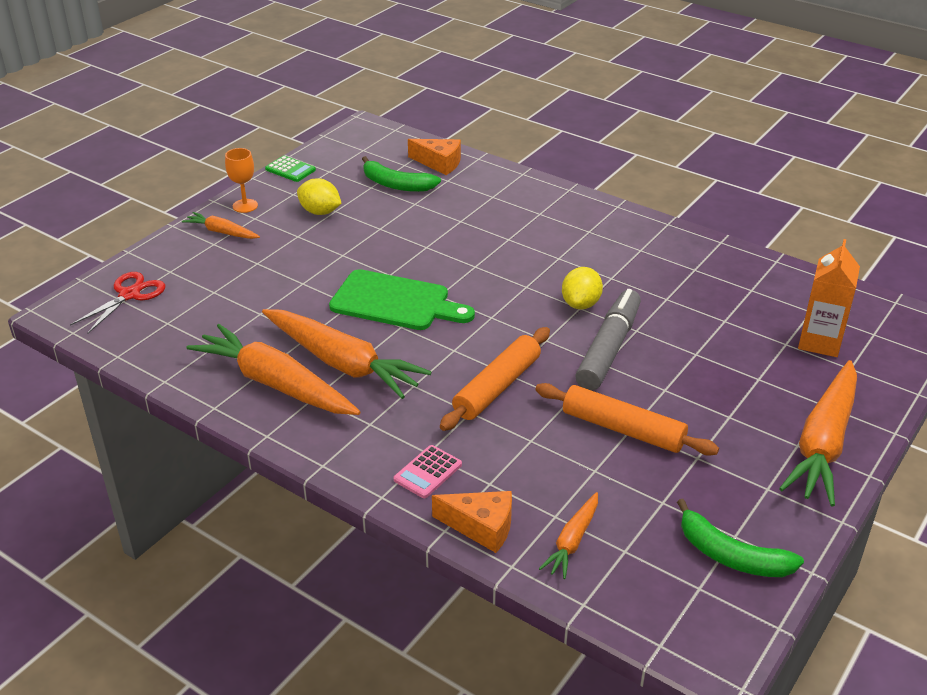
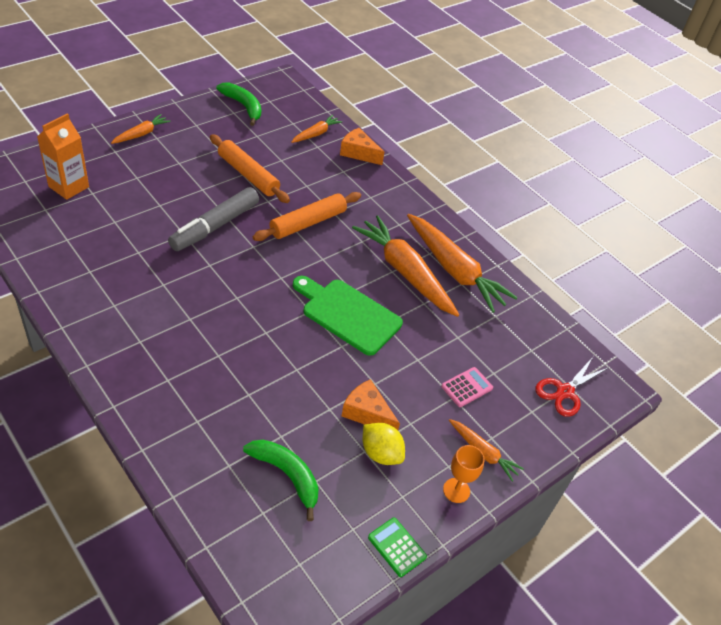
camera: 170 degrees left, 10 degrees up
(428, 472) = (375, 186): pink calculator -> pink calculator (467, 387)
(439, 163) = (222, 501): orange cheese -> orange cheese (367, 413)
(581, 304) = (206, 267): yellow lemon -> none
(823, 443) = (141, 134): orange carrot -> orange carrot, size x0.50

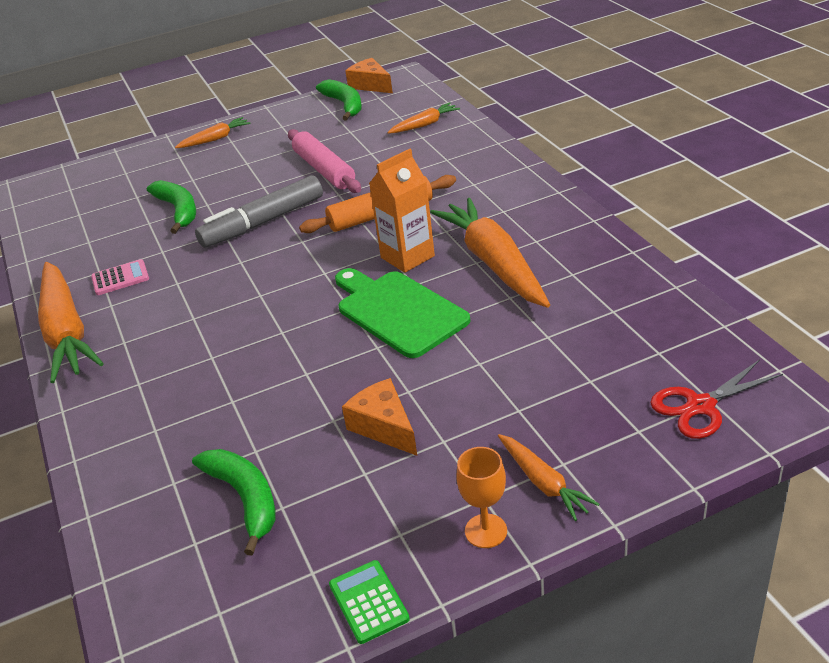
camera: 25 degrees right, 10 degrees down
(68, 187) = (113, 192): orange carton -> orange carton (407, 257)
(137, 210) = (178, 210): none -> green banana
(248, 175) = (324, 170): orange rolling pin -> pink rolling pin
(358, 153) = (473, 140): orange cheese -> orange cheese (370, 85)
(381, 453) = (386, 477): yellow lemon -> none
(454, 270) = (566, 259): orange carrot -> orange carrot (66, 332)
(467, 387) = (543, 398): pink calculator -> pink calculator (120, 278)

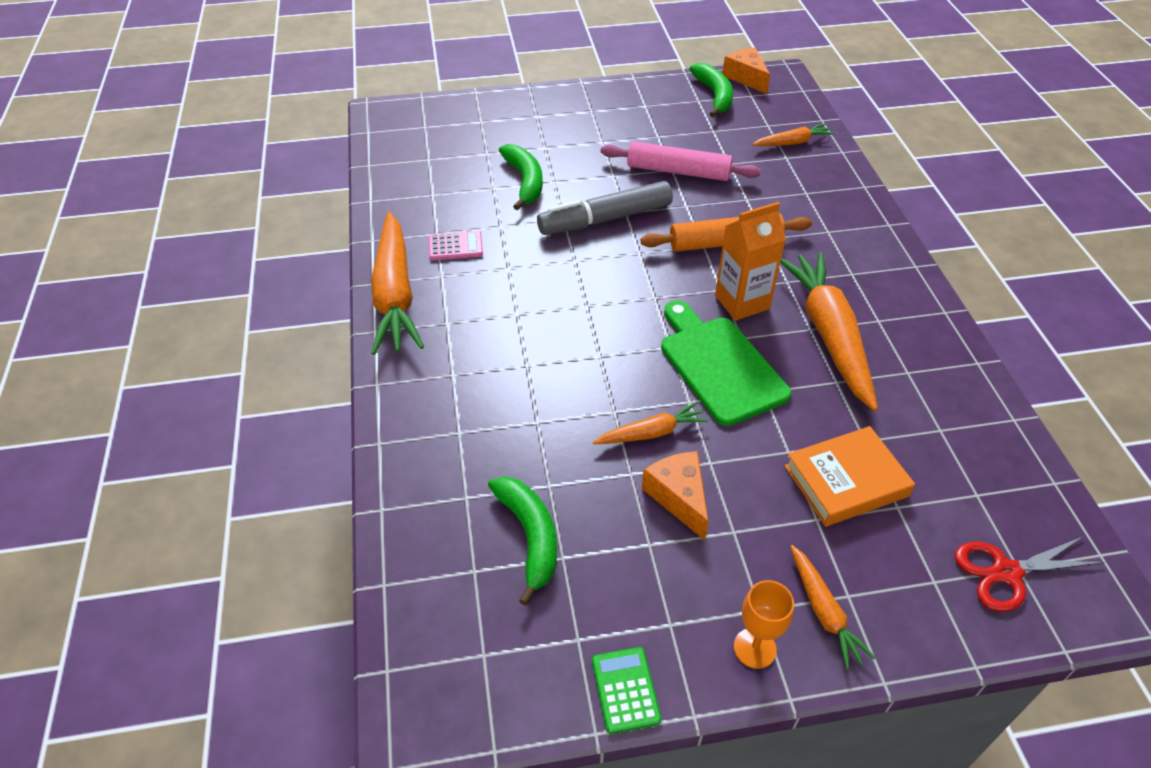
camera: 10 degrees right, 10 degrees up
(215, 139) = (576, 103): orange carrot -> orange carrot (651, 433)
(324, 170) = (678, 171): pink rolling pin -> pink rolling pin turned 60 degrees counterclockwise
(538, 373) = (846, 481): none -> orange book

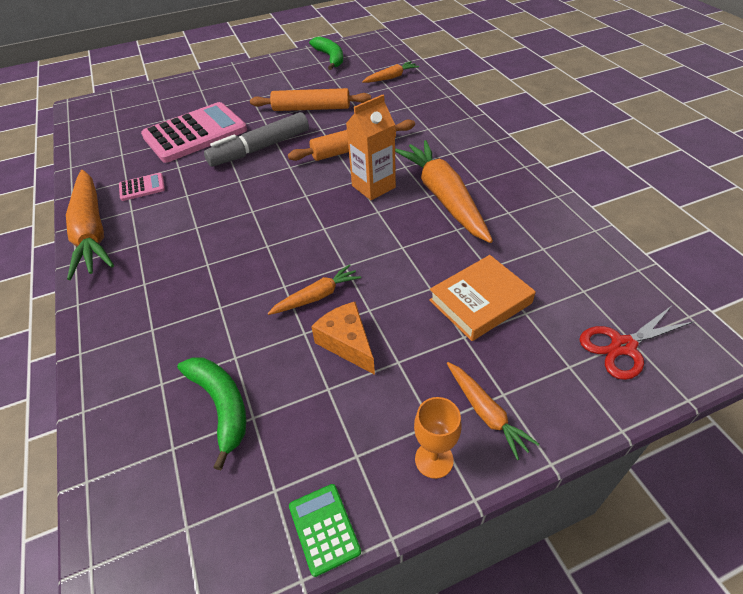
camera: 10 degrees left, 0 degrees up
(525, 181) = (195, 133): green banana -> pink calculator
(678, 171) = (311, 108): pink rolling pin -> orange rolling pin
(719, 365) = (364, 234): green cutting board -> none
(746, 77) = (351, 44): orange cheese -> none

